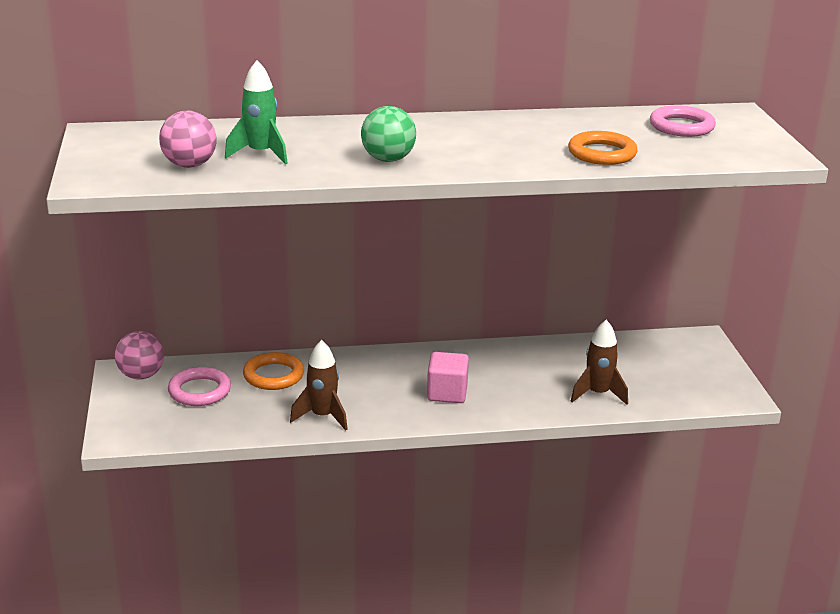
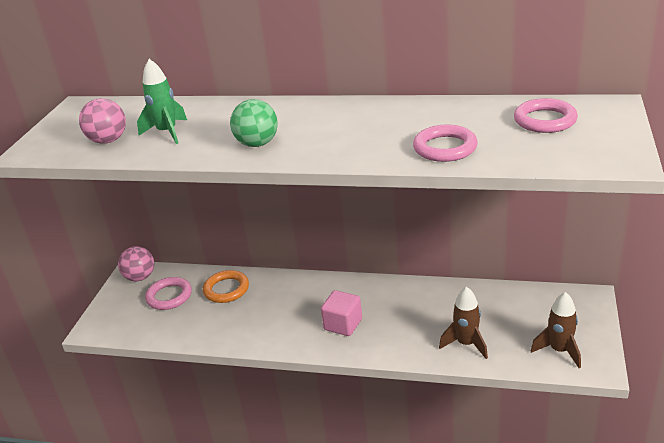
camera: 25 degrees right, 5 degrees up
(323, 416) = (239, 332): brown rocket -> brown rocket (559, 350)
(602, 153) = (445, 148): orange ring -> pink ring

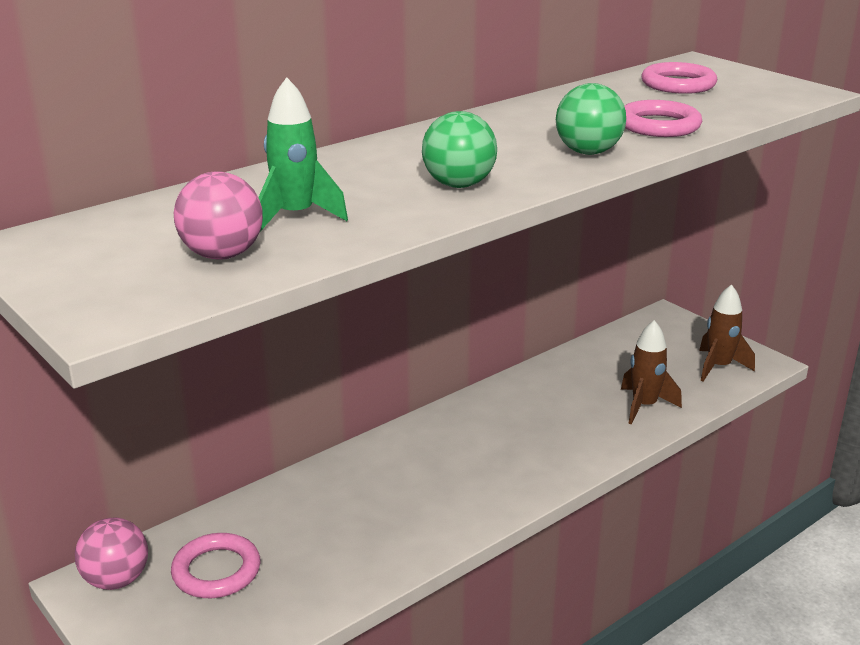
camera: 55 degrees left, 5 degrees down
(226, 289) = (289, 514): orange ring -> none
(343, 324) = (503, 461): pink cube -> none
(360, 150) = (588, 152): none -> green ball

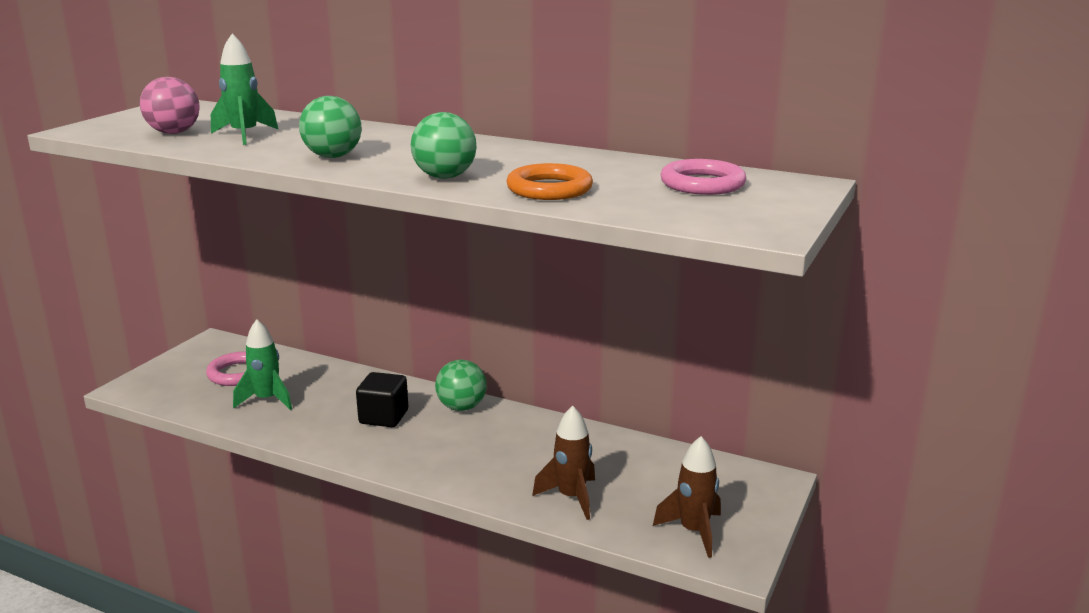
camera: 65 degrees right, 5 degrees down
(116, 580) = (219, 348): pink ball -> none
(315, 556) = (267, 400): none -> green rocket
(426, 477) = (384, 417): none -> black cube
(442, 425) = (461, 407): none -> green ball
(659, 125) = (549, 189): pink ring -> orange ring

